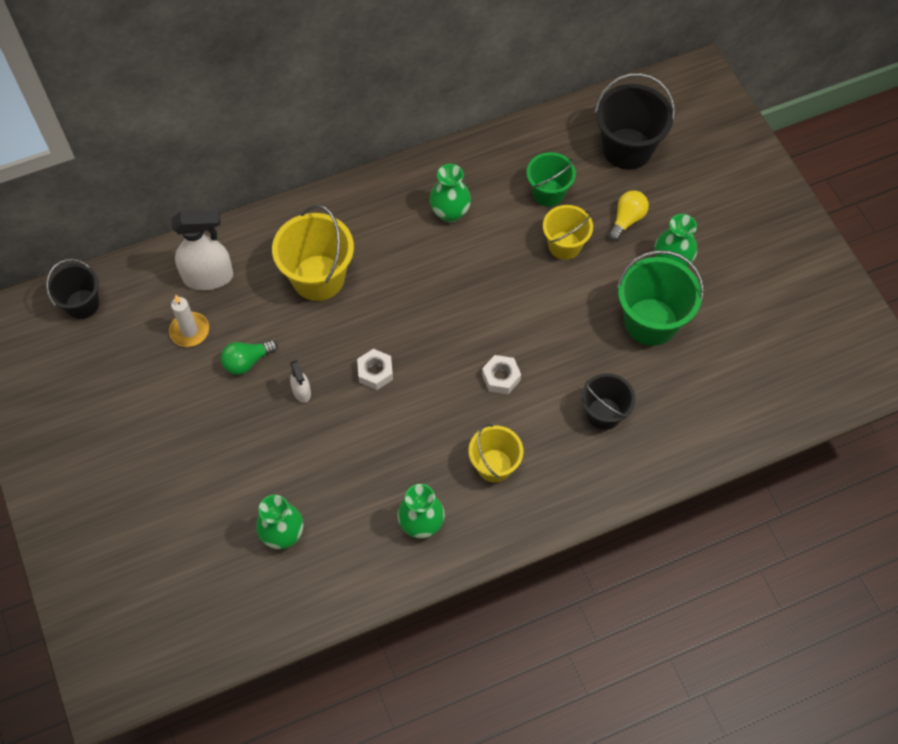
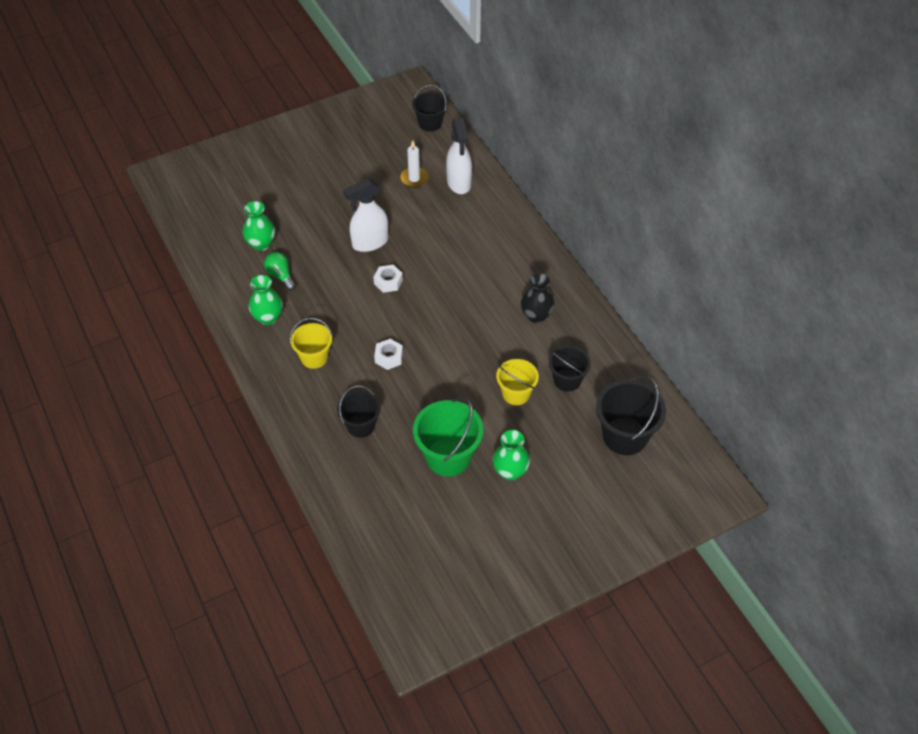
camera: 85 degrees right, 10 degrees down
(247, 361) = (392, 211): green light bulb -> green light bulb (281, 276)
(302, 392) = (370, 242): white spray bottle -> white spray bottle, size x1.99
(318, 278) = (465, 242): yellow bucket -> none
(450, 213) = (536, 316): green vase -> black vase
(548, 193) = (567, 380): green bucket -> black bucket
(627, 220) = (548, 437): yellow light bulb -> none

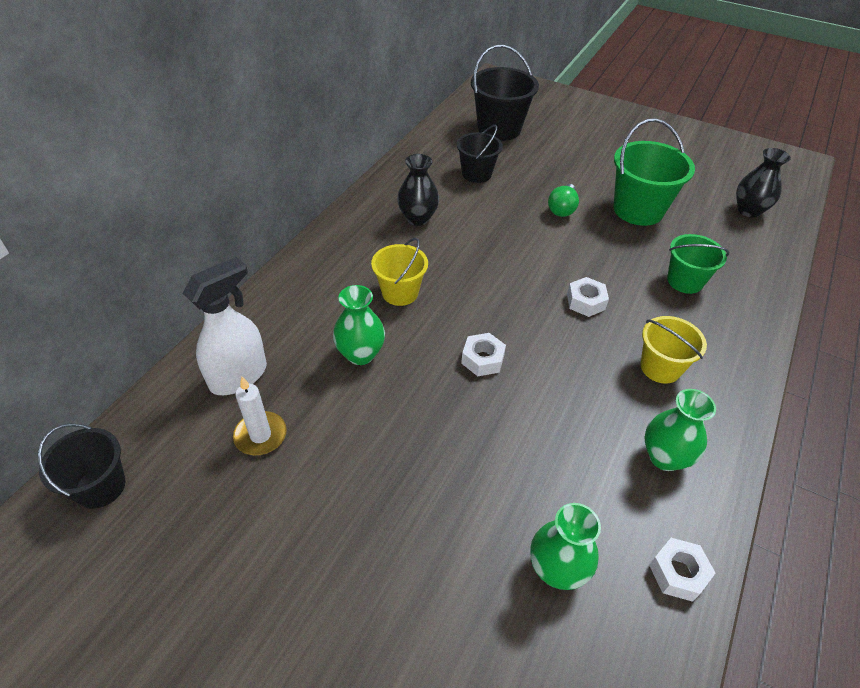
camera: 125 degrees left, 5 degrees down
(221, 282) = (678, 573): none -> white nut
(281, 276) = (587, 492): green light bulb -> green light bulb (562, 209)
(361, 425) = (685, 281): black bucket -> green bucket
(370, 242) = (433, 417): white spray bottle -> none
(390, 535) = (748, 210): none -> black vase
(510, 471) = (605, 171): green vase -> green vase (360, 354)
(516, 393) = (525, 197): yellow bucket -> yellow bucket (400, 292)

